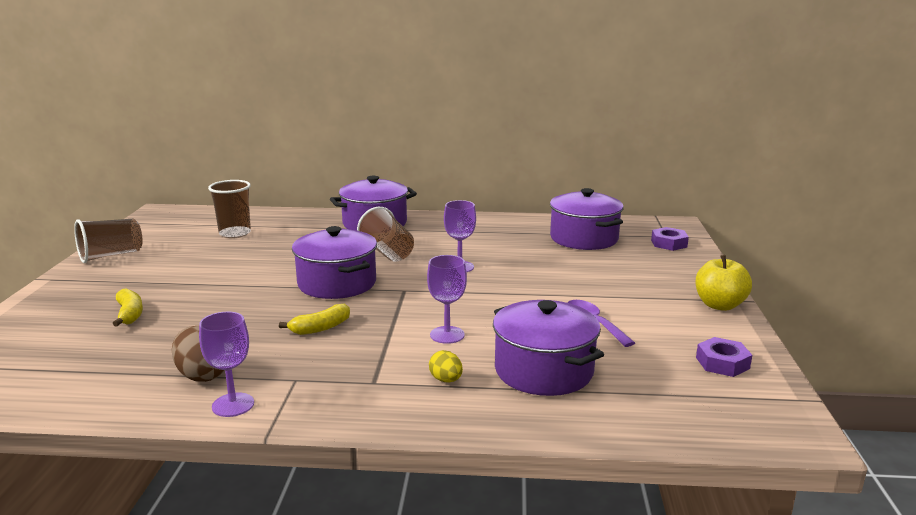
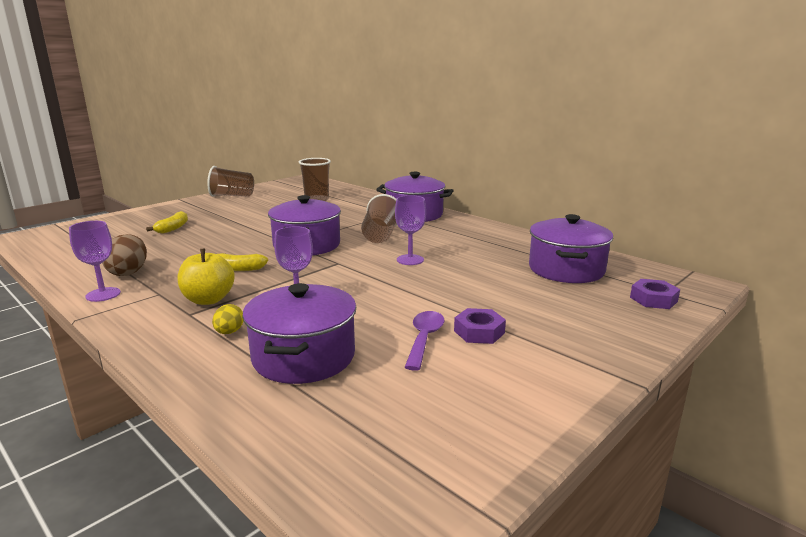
camera: 40 degrees right, 0 degrees up
(719, 305) = (590, 374): yellow apple -> yellow apple (208, 300)
(722, 363) = (472, 428): purple nut -> purple nut (479, 332)

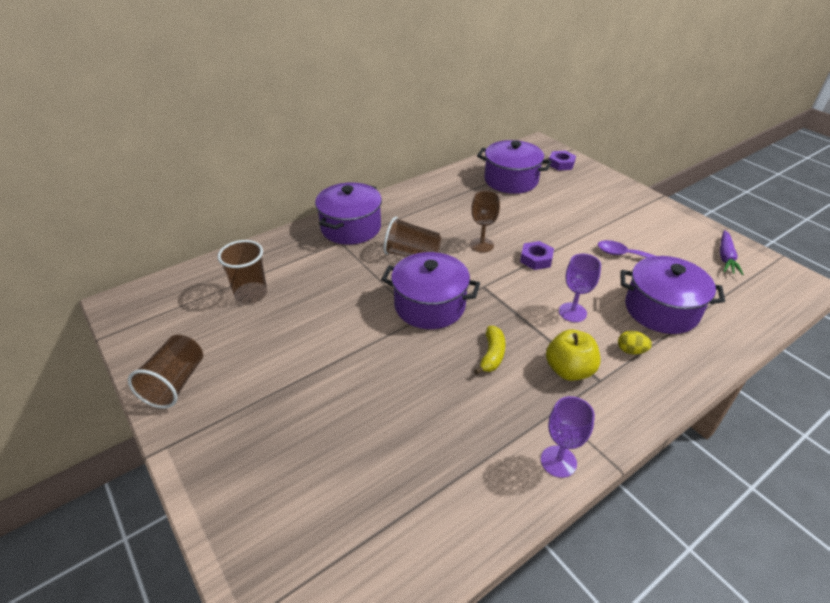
camera: 80 degrees left, 20 degrees up
(128, 272) = (493, 452): brown egg -> none
(173, 228) = (326, 435): yellow banana -> none
(410, 260) = (481, 245): purple goblet -> brown goblet
(458, 434) = (725, 257): none -> purple carrot
(479, 332) = (613, 233): purple nut -> purple nut (536, 259)

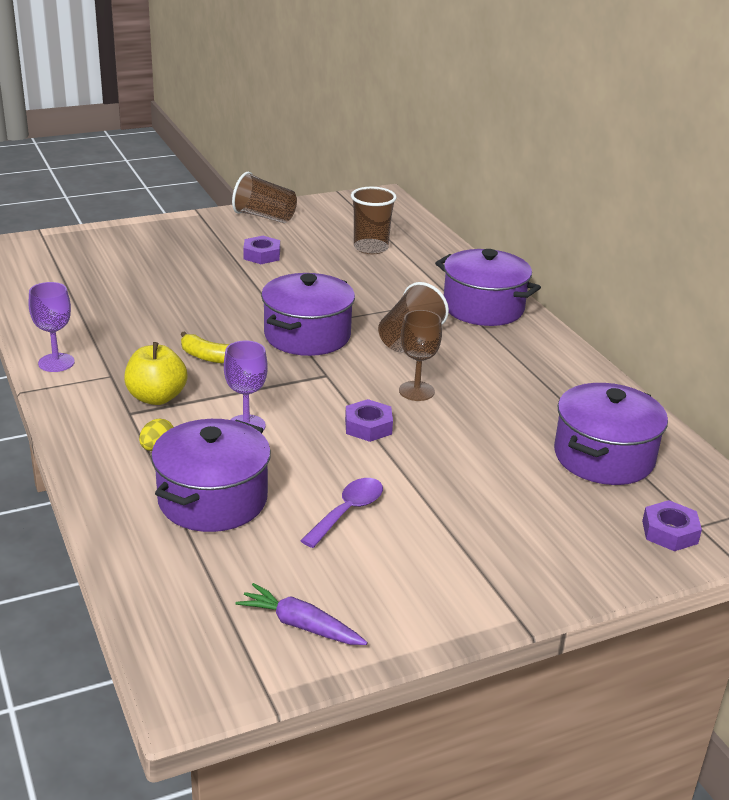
camera: 100 degrees right, 10 degrees down
(279, 364) = (261, 255): none -> purple nut

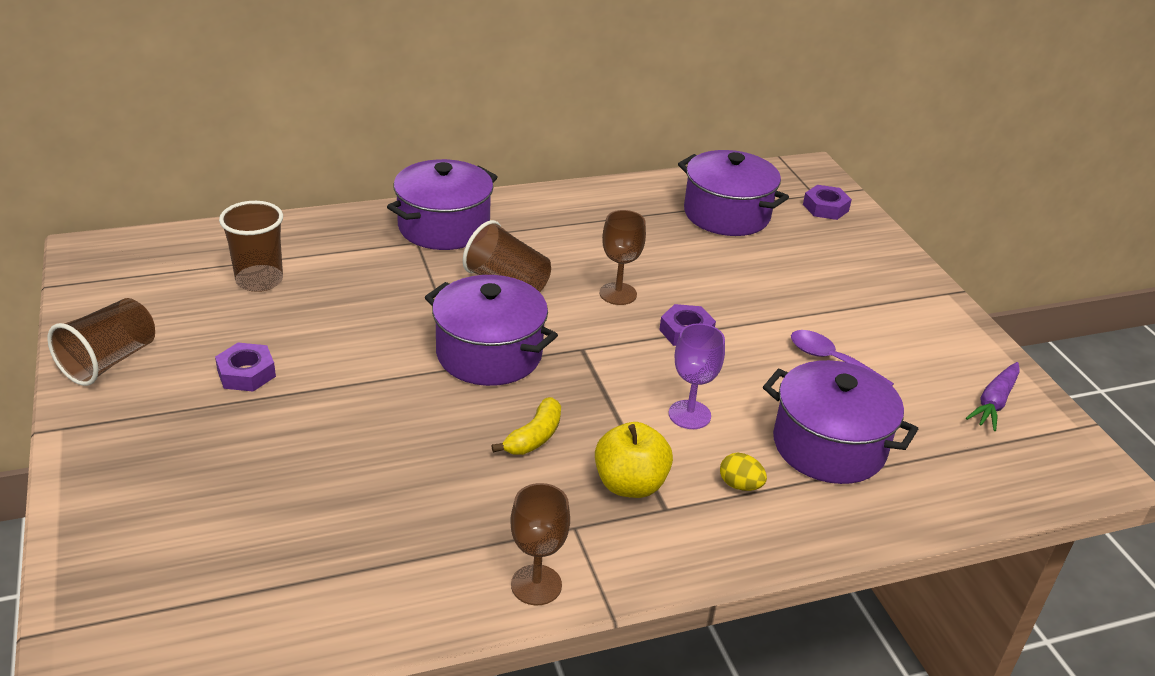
camera: 85 degrees left, 5 degrees up
(56, 363) = (536, 585): purple goblet -> brown goblet

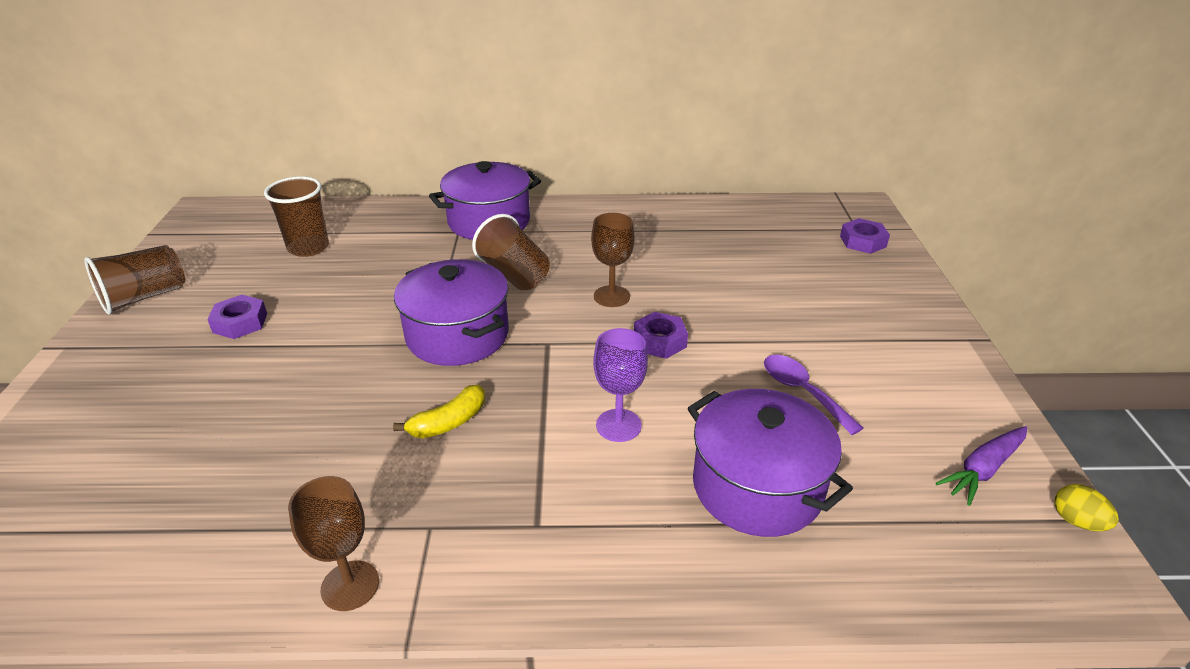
camera: 20 degrees right, 0 degrees up
(630, 484) = (514, 490): yellow apple -> none
(726, 214) = (757, 237): purple pot -> none
(740, 485) = (633, 514): yellow egg -> yellow egg (1077, 521)

